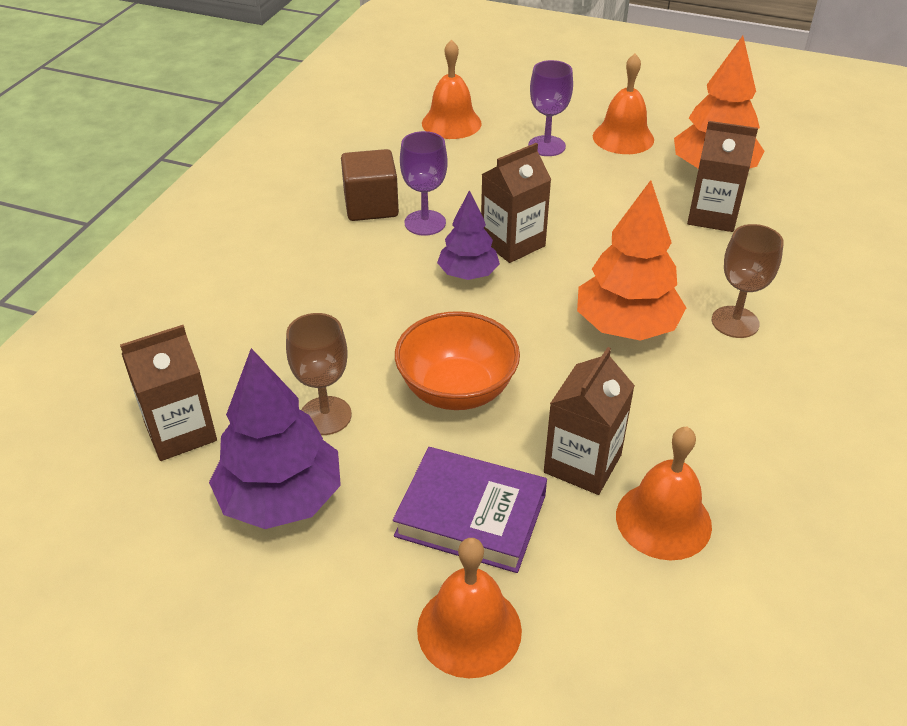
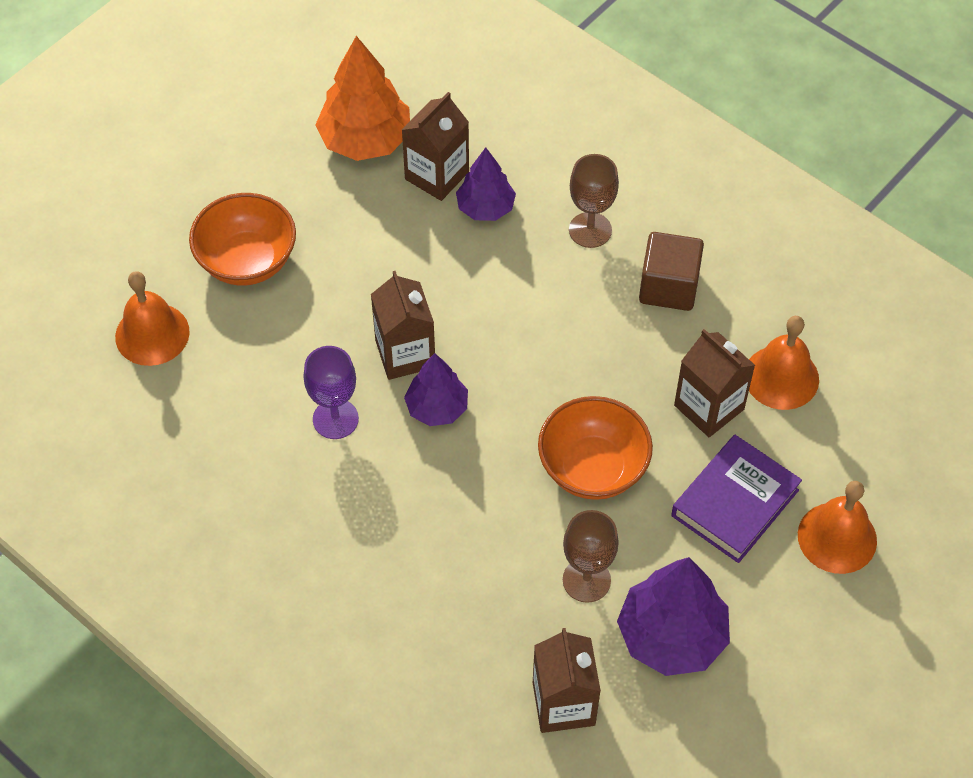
camera: 70 degrees left, 15 degrees up
(371, 206) = (281, 460): brown cube -> brown cube (668, 287)
(546, 146) = (247, 261): purple goblet -> orange bowl
(623, 138) = (267, 187): orange bell -> none
(626, 327) = (564, 311): orange tree -> none
(702, 251) = (485, 207): none -> purple tree

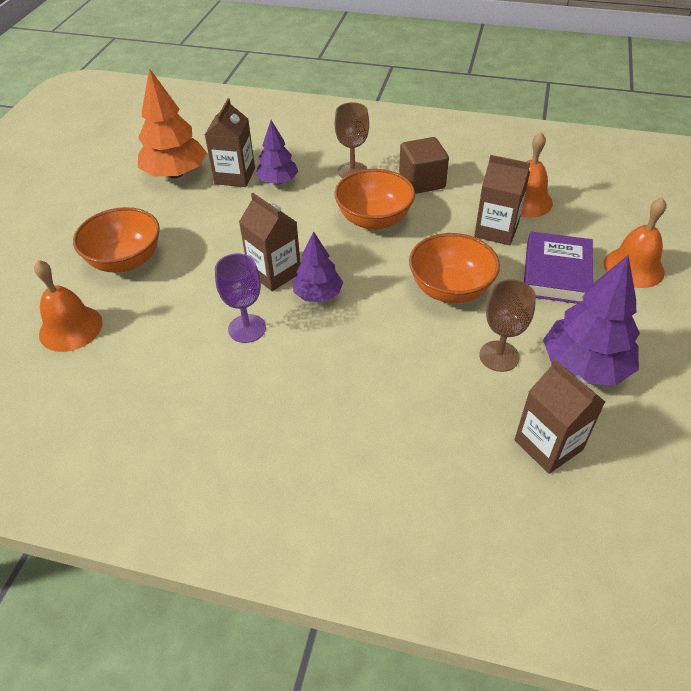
camera: 25 degrees left, 10 degrees down
(568, 324) = (374, 219): none -> orange bowl

